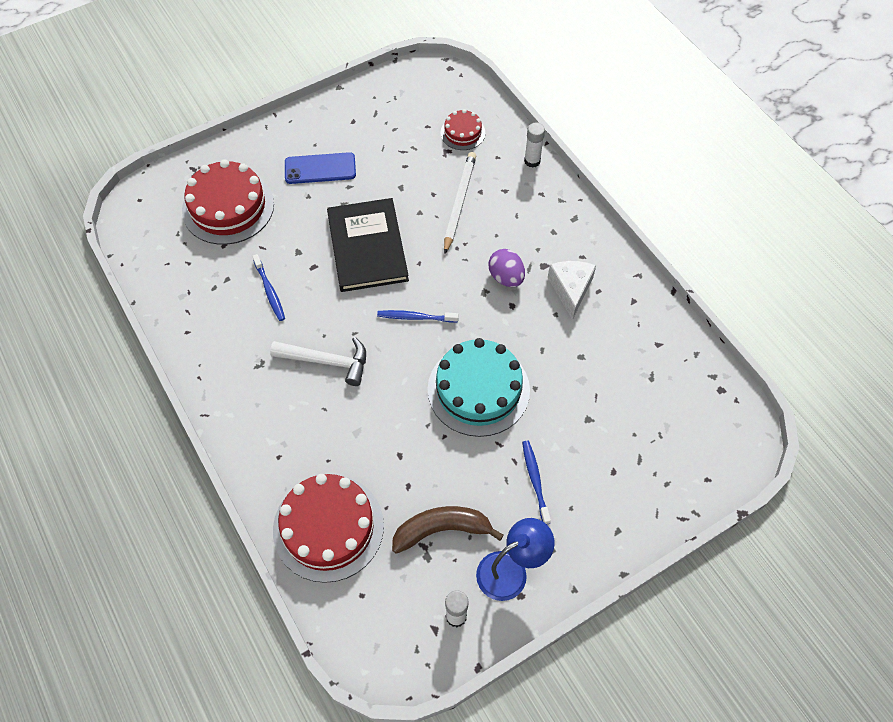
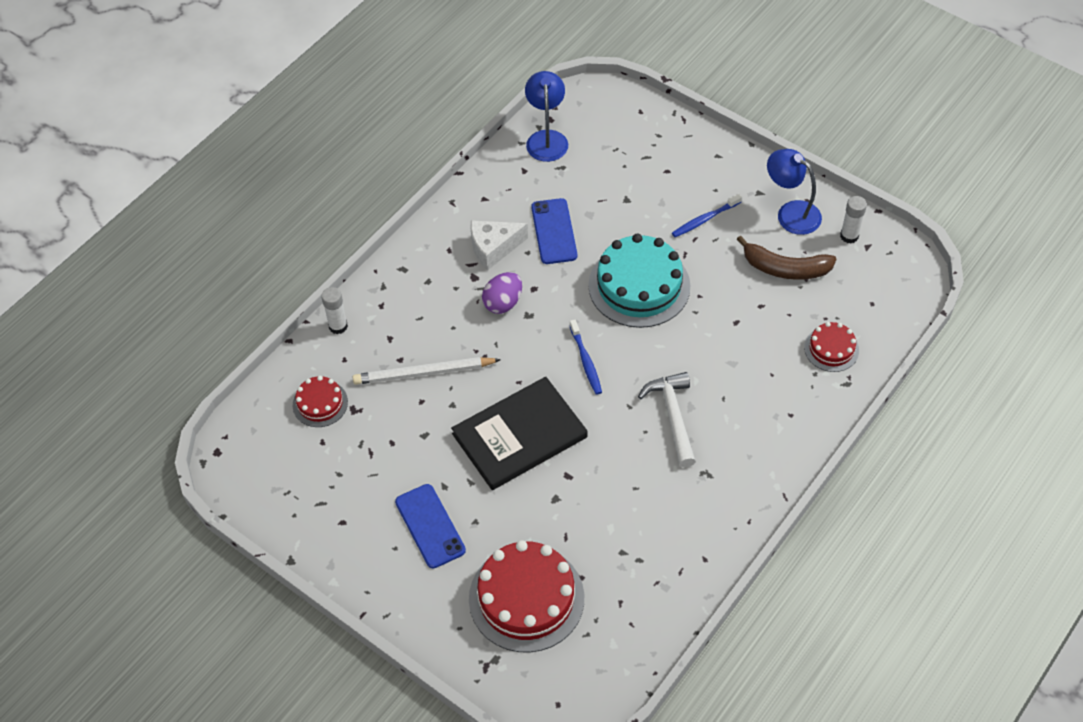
camera: 110 degrees left, 5 degrees down
(269, 291) = (617, 503): blue toothbrush -> none
(328, 527) = (831, 349): red cake -> red cake, size x0.52
(442, 530) = (785, 268): brown banana -> brown banana turned 45 degrees counterclockwise
(571, 343) = (554, 231): none -> blue phone
(695, 377) = (546, 138): none -> blue lamp

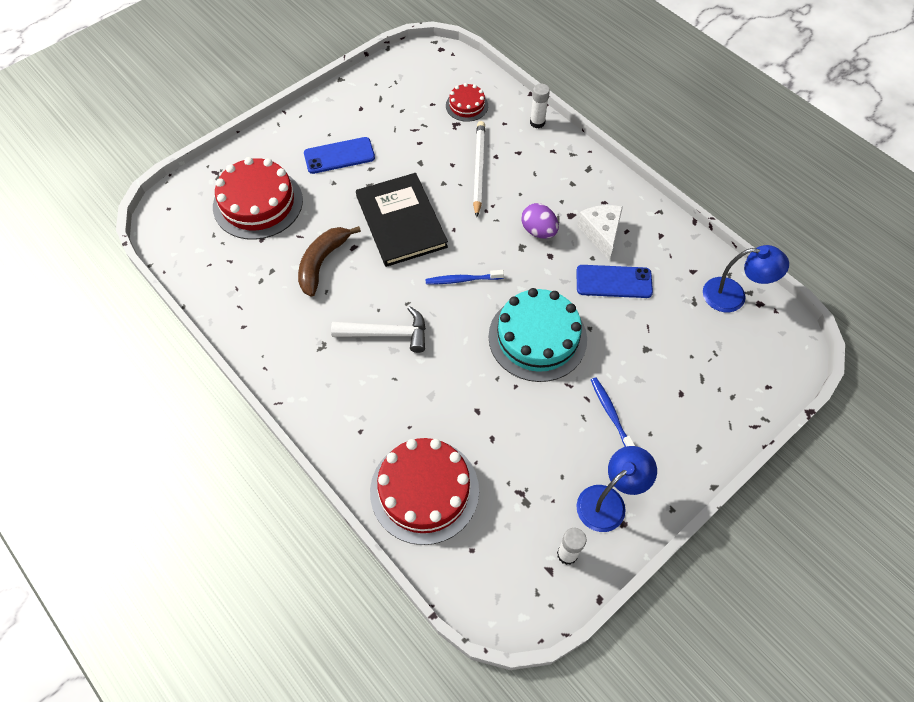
camera: 100 degrees right, 5 degrees up
(785, 268) = (534, 474): brown banana -> brown banana (322, 262)
(831, 349) = (424, 490): red cake -> red cake, size x1.93

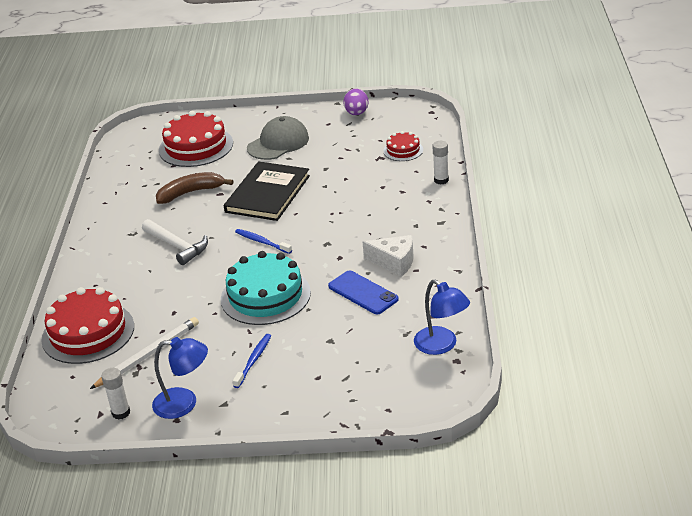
camera: 45 degrees right, 25 degrees down
(339, 156) = (278, 143): blue phone -> grey cap
(478, 169) = (359, 188): white pencil -> white pencil (148, 355)
(538, 231) = (351, 240): purple egg -> purple egg (356, 113)
(601, 233) = (394, 262): white cheese -> white cheese turned 75 degrees clockwise

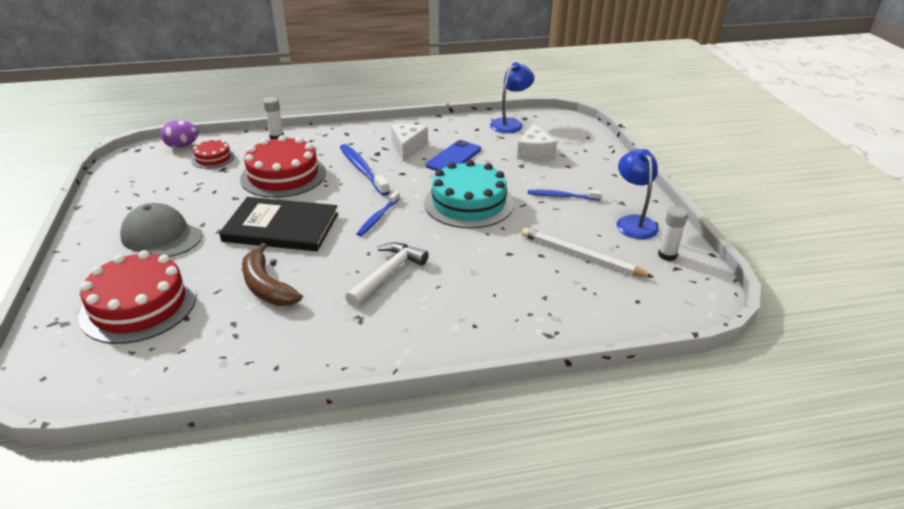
camera: 105 degrees left, 0 degrees up
(88, 333) = (564, 307): red cake -> red cake (283, 175)
(353, 233) = (362, 170): none -> blue toothbrush
(356, 113) = (114, 191): purple egg -> purple egg (182, 146)
(356, 355) = (534, 153): none -> white cheese

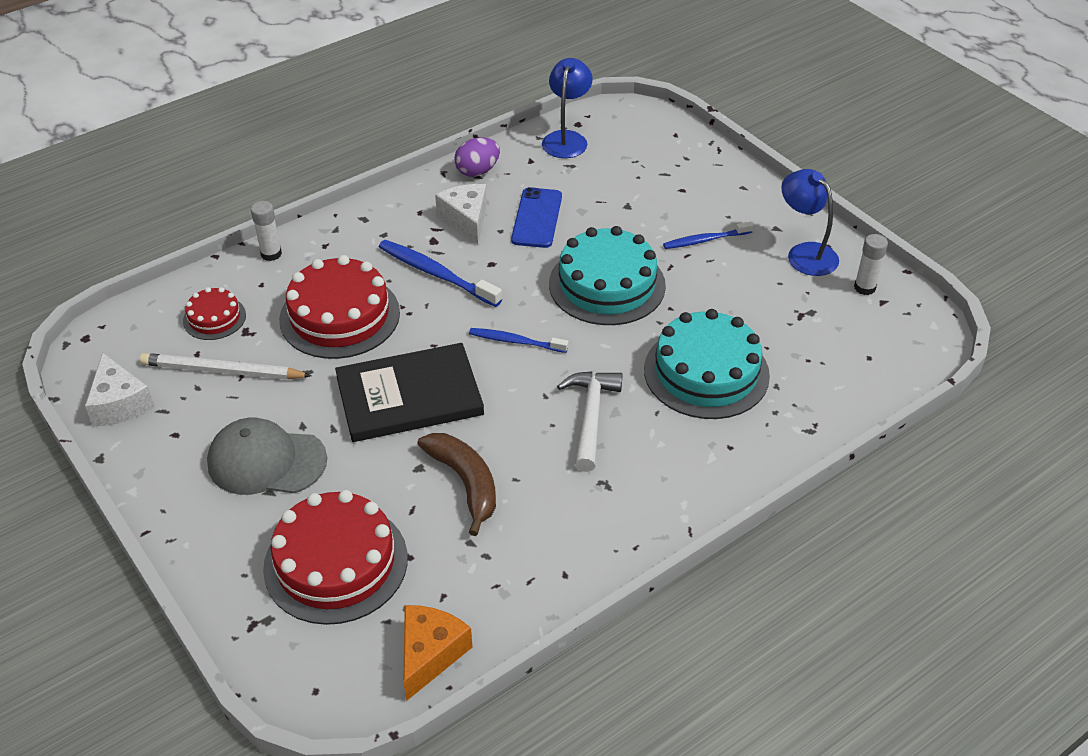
camera: 25 degrees left, 10 degrees up
(135, 384) = (430, 654): none -> orange cheese
(182, 146) = (147, 311): purple egg -> purple egg (477, 171)
(266, 286) = (465, 483): brown banana -> brown banana turned 150 degrees counterclockwise
(378, 217) = (516, 341): blue toothbrush -> blue toothbrush turned 105 degrees clockwise
(496, 272) = (706, 372): none -> turquoise cake
(534, 153) = (630, 181): white cheese -> white cheese (119, 403)
(581, 256) = (780, 319): white pencil -> white pencil (222, 371)

